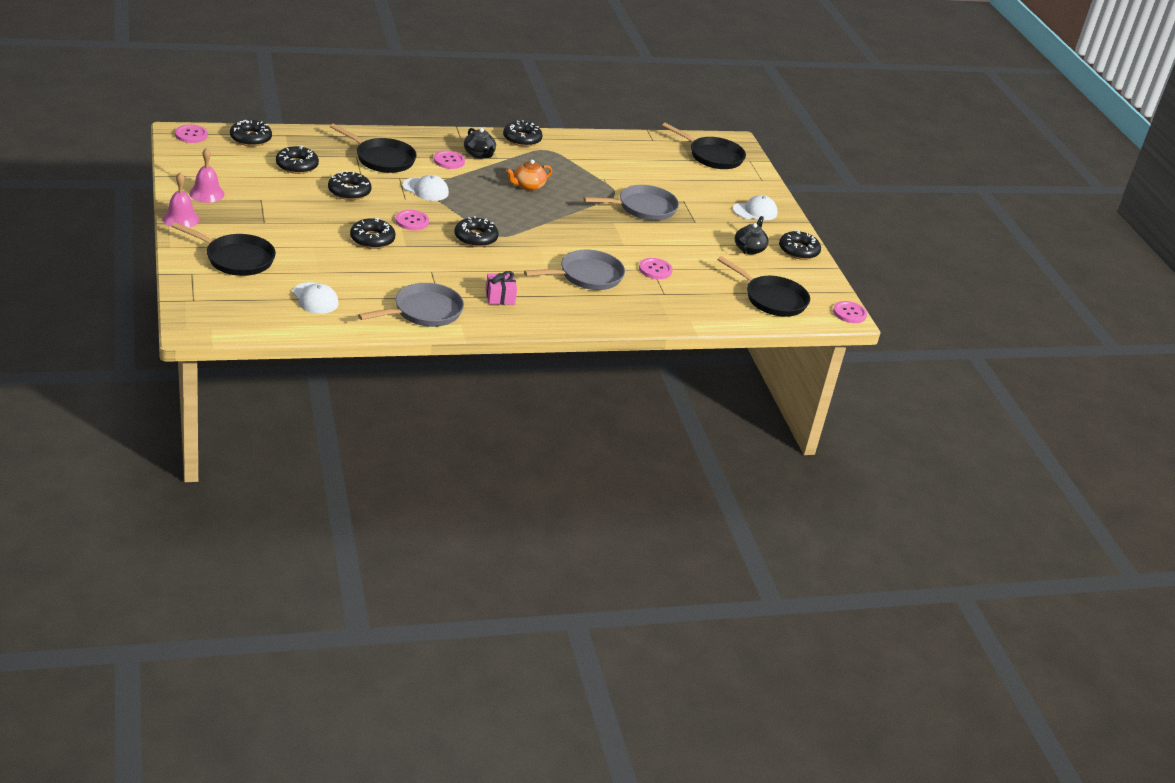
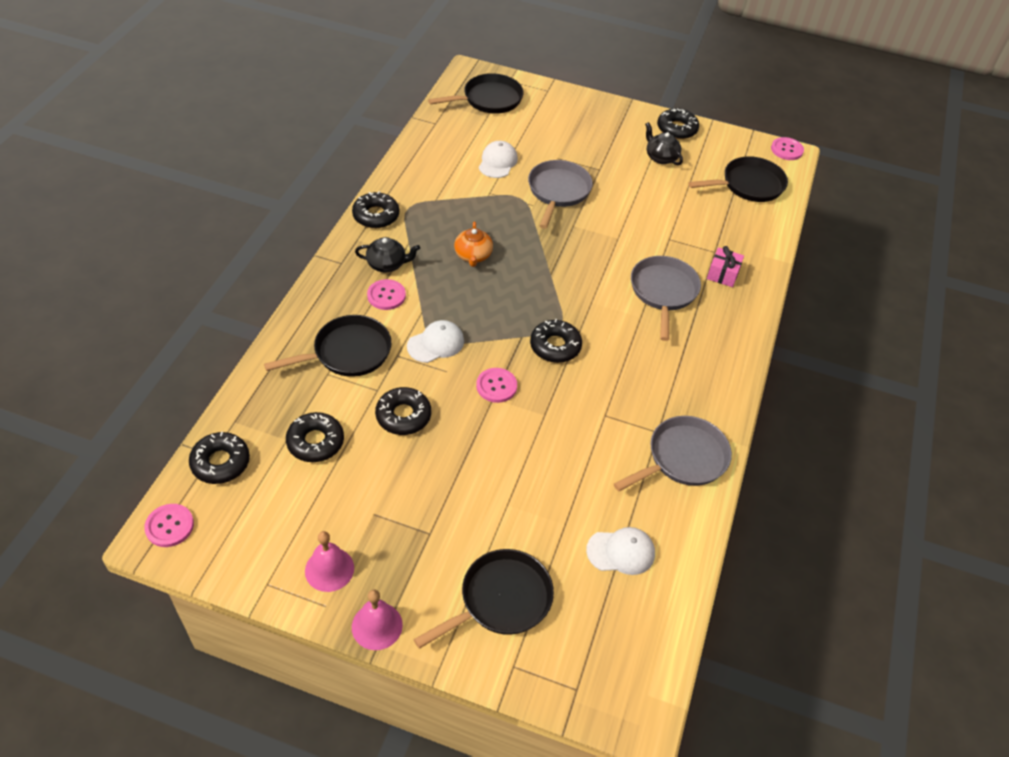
camera: 55 degrees left, 15 degrees up
(372, 239) = (517, 440): black donut -> none
(423, 312) = (683, 458): grey pan -> grey pan turned 60 degrees clockwise
(500, 297) = (677, 379): pink gift -> pink gift (723, 274)
(655, 270) = (671, 237): pink button -> none
(755, 211) = (599, 122): white cap -> white cap (497, 162)

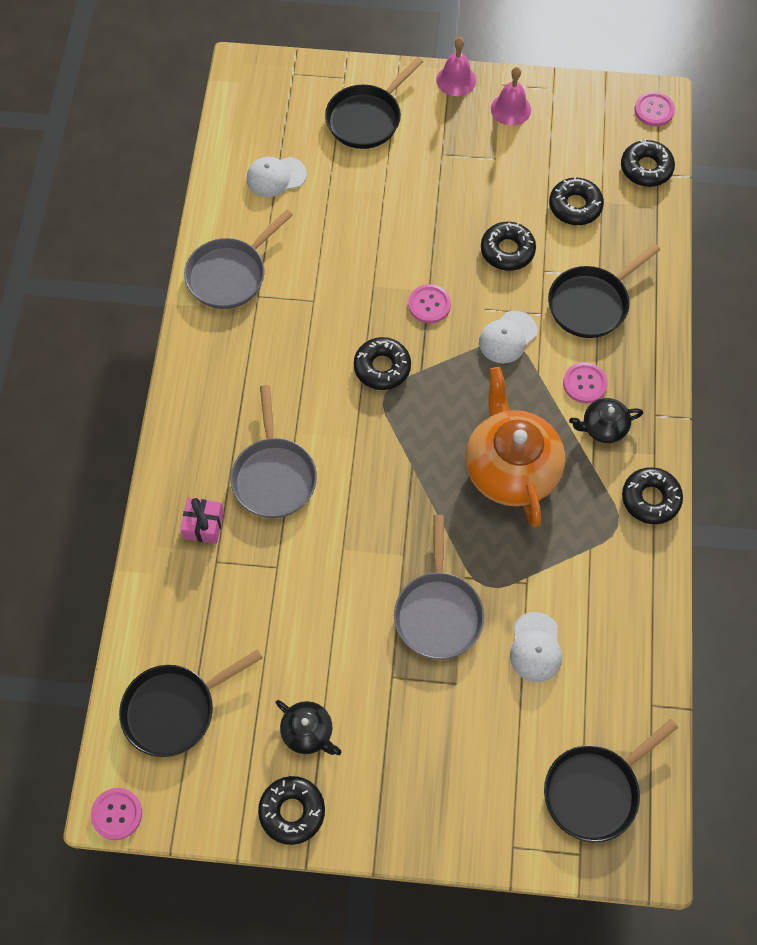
camera: 170 degrees right, 15 degrees up
(473, 256) = (511, 468): orange teapot -> orange teapot, size x2.05

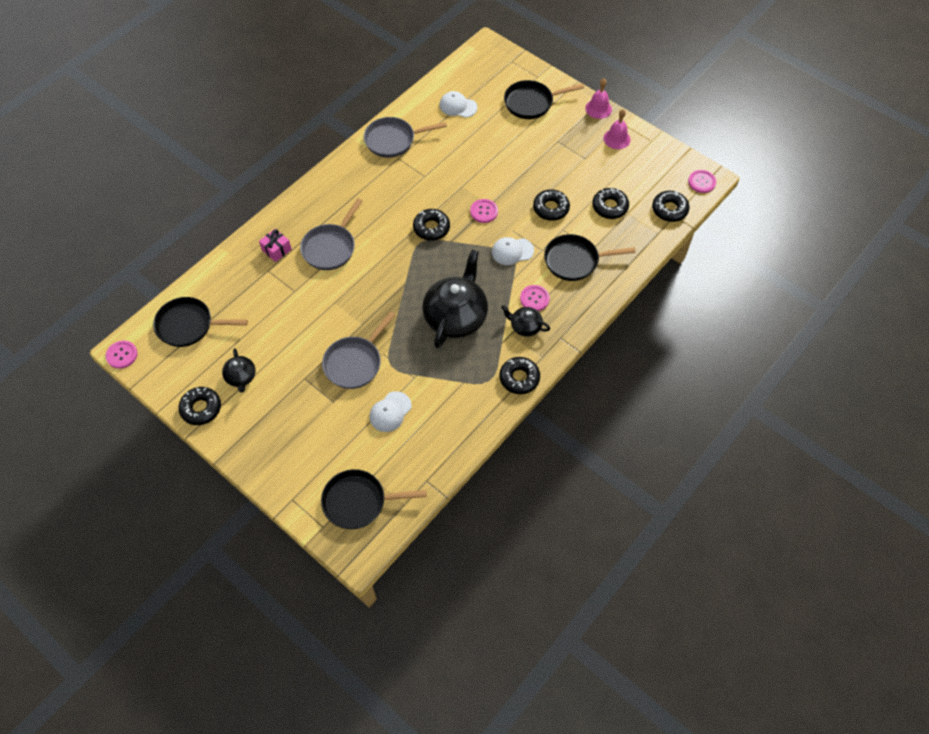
camera: 35 degrees right, 5 degrees down
(511, 468) = (456, 316): orange teapot -> black teapot

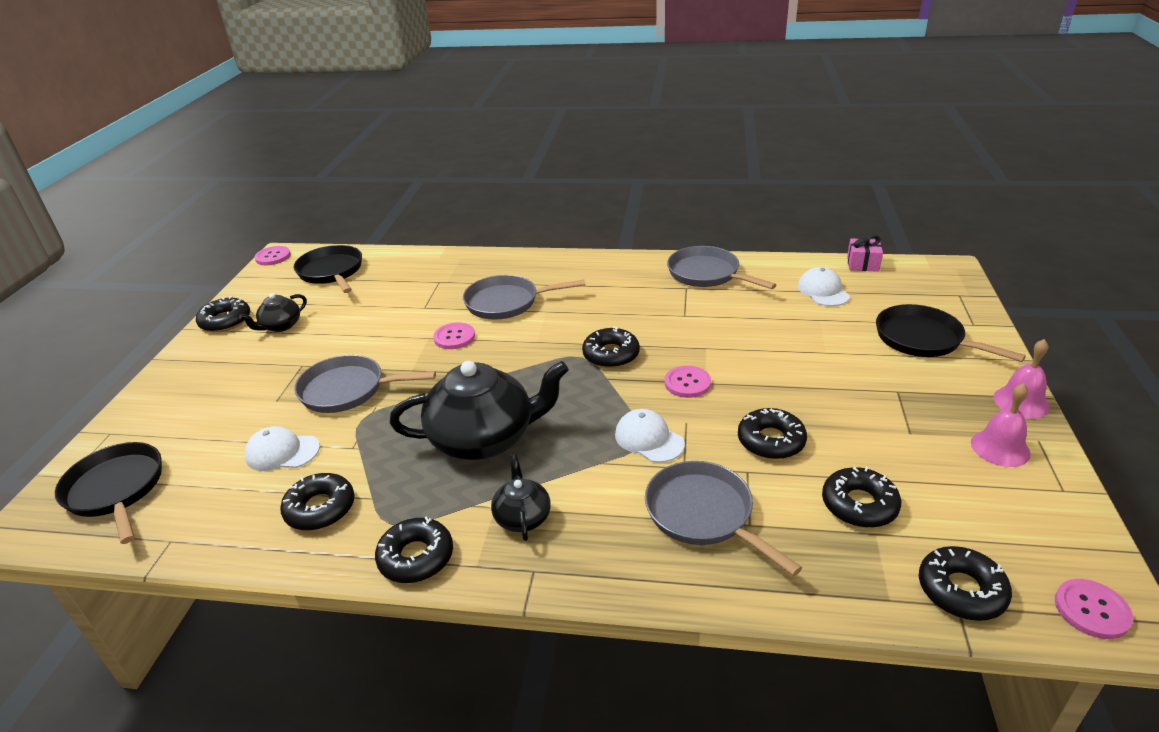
camera: 60 degrees right, 25 degrees down
(276, 250) = (471, 275): pink gift -> pink gift (862, 264)
(454, 407) = (320, 509): none -> black donut
(534, 299) = (585, 502): pink button -> pink button (454, 337)
(575, 261) = (704, 514): black pan -> grey pan

